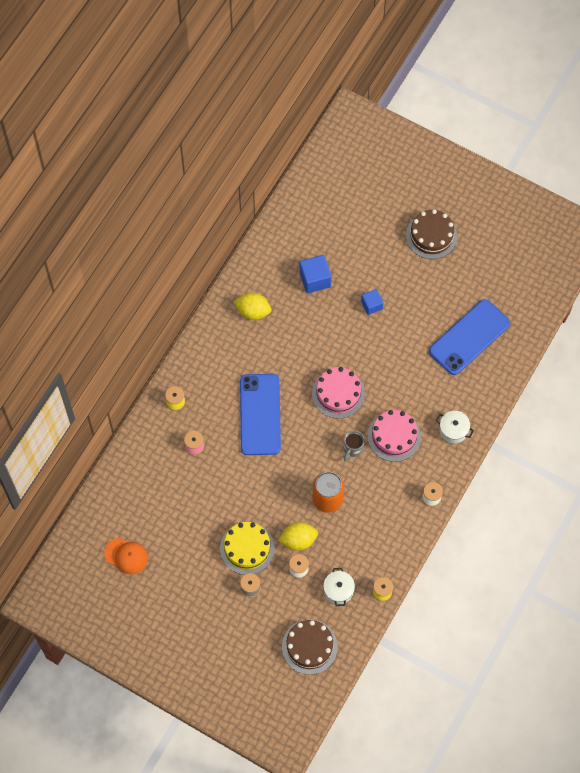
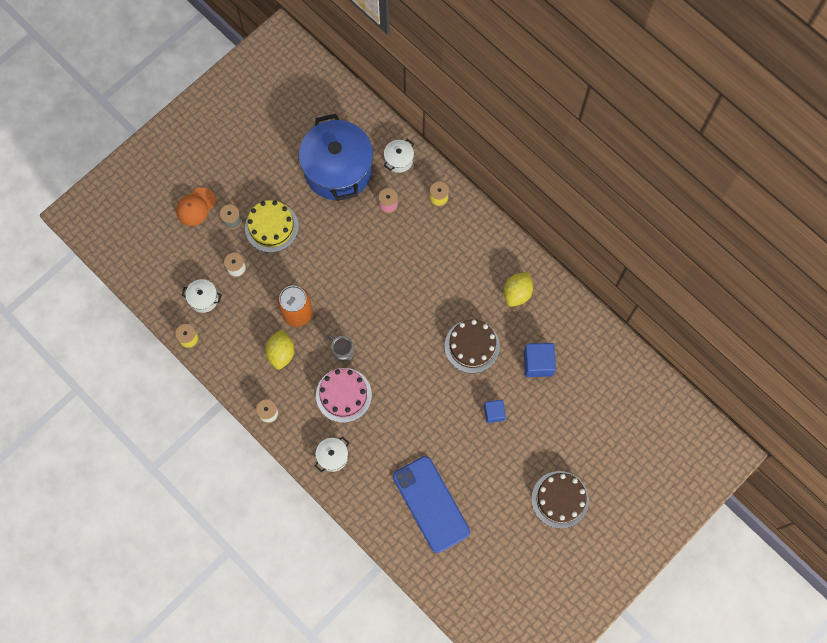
camera: 105 degrees right, 5 degrees up
(126, 556) = (298, 120): orange cap -> orange cap (196, 206)
(145, 448) = (399, 160): none -> white pot
(170, 502) = (338, 170): none -> blue pot
(260, 414) = (403, 272): blue phone -> none
(298, 540) = (264, 275): yellow lemon -> yellow lemon (281, 353)
(309, 646) = (159, 258): brown cake -> brown cake (472, 346)
(338, 393) = (405, 353): pink cake -> none

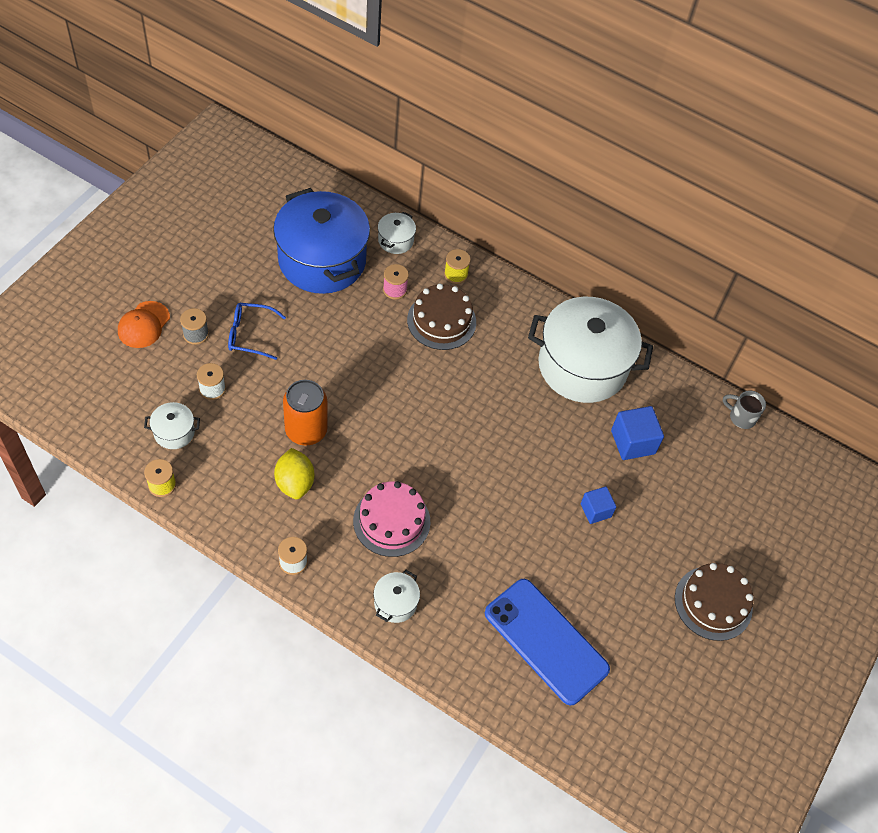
camera: 20 degrees left, 15 degrees down
(271, 227) = (250, 335): yellow cake -> blue glasses
(342, 351) = (377, 467): grey mug -> grey mug (741, 417)
(472, 346) = (544, 435): brown cake -> brown cake (441, 321)
(517, 293) = (582, 366): yellow lemon -> white pot

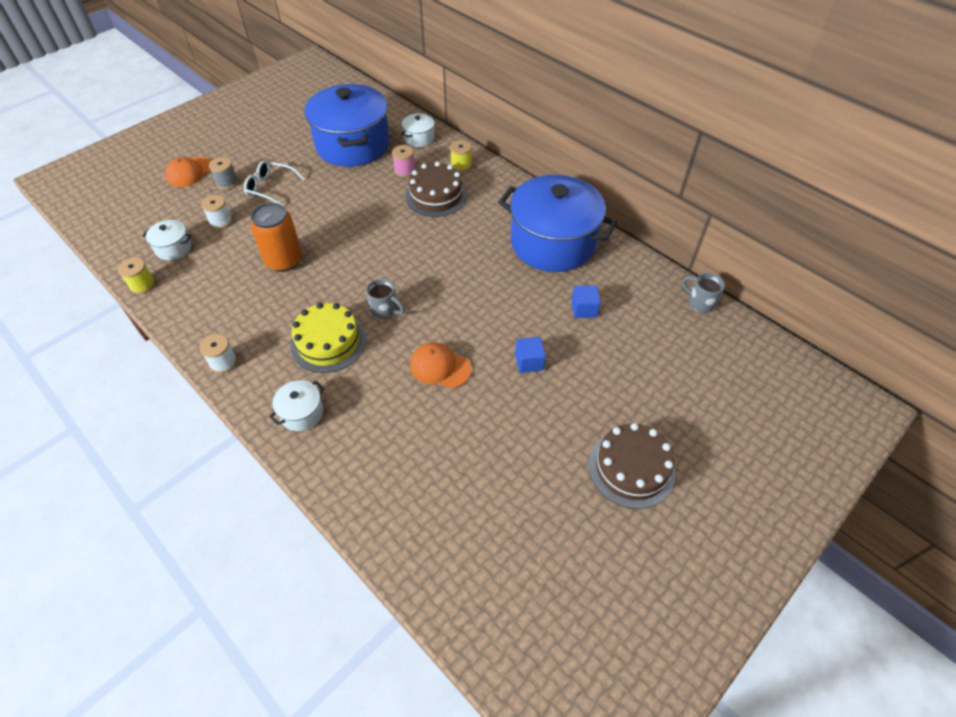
camera: 20 degrees right, 5 degrees down
(250, 335) = (270, 188): blue glasses -> white glasses
(295, 483) = (255, 299): yellow lemon -> none
(391, 521) = (328, 342): pink cake -> yellow cake
(436, 474) = (385, 310): none -> grey mug
(512, 530) = (440, 367): none -> orange cap
(546, 641) = (438, 475): blue phone -> none
(582, 366) = (552, 243): white pot -> blue pot
(633, 442) = (584, 309): blue cube -> blue cube, size x0.65

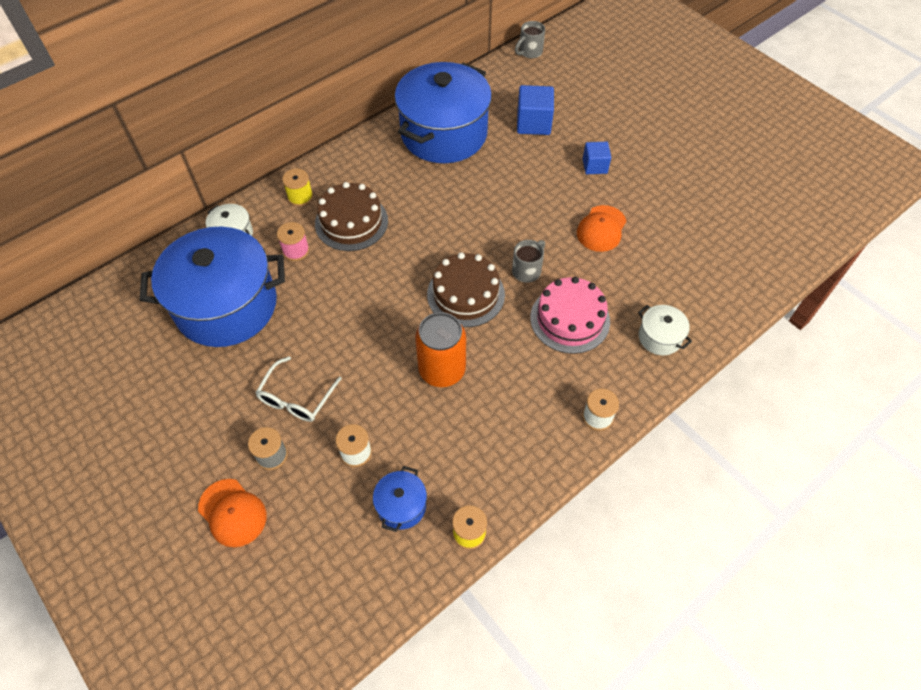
camera: 85 degrees left, 5 degrees up
(173, 248) = (401, 506): white pot -> blue pot
(328, 342) = (570, 319): yellow cake -> pink cake
(584, 309) = (533, 123): blue cube -> blue cube, size x1.54
(631, 468) = (696, 119): brown cake -> brown cake (465, 294)

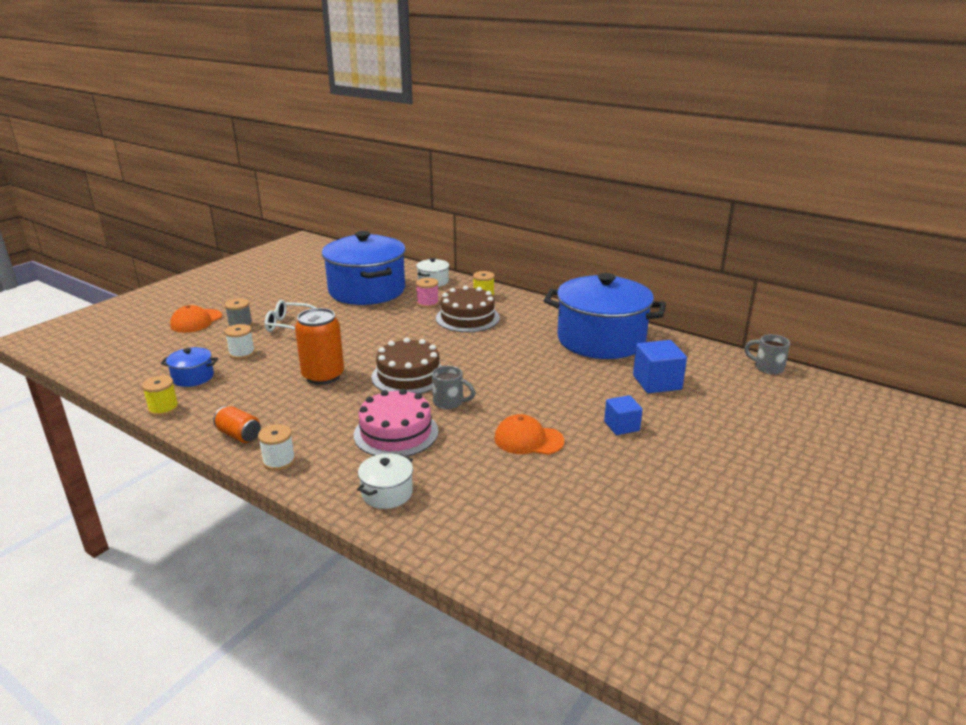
camera: 75 degrees right, 30 degrees down
(544, 452) = (239, 435): none -> orange can

